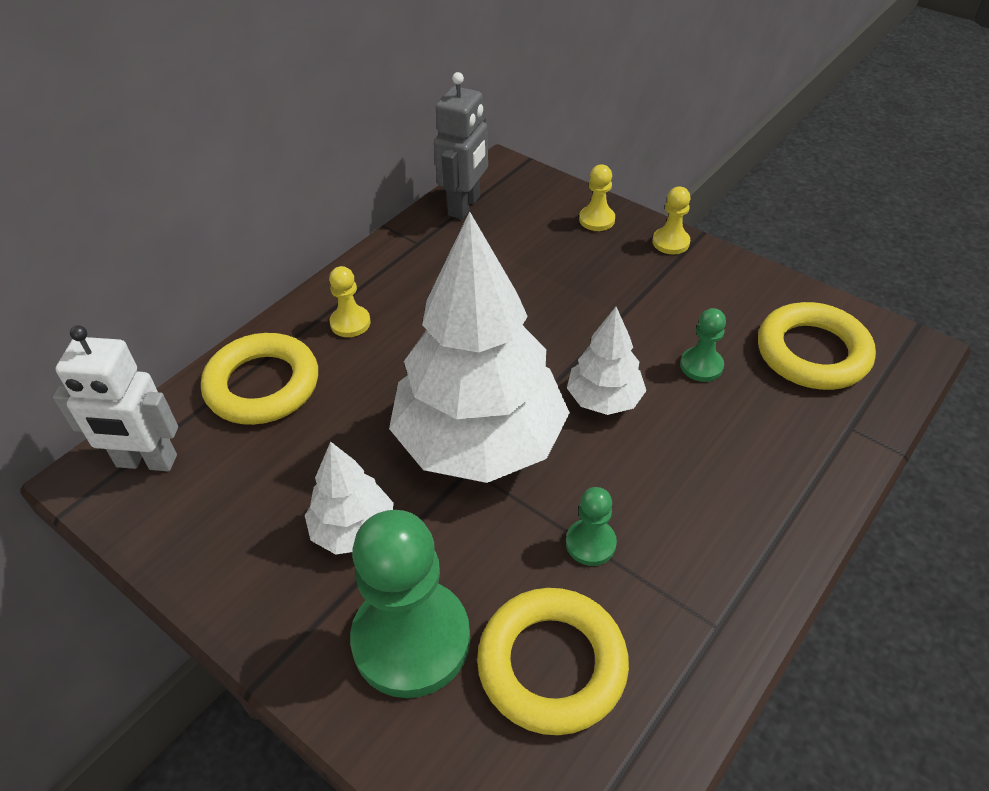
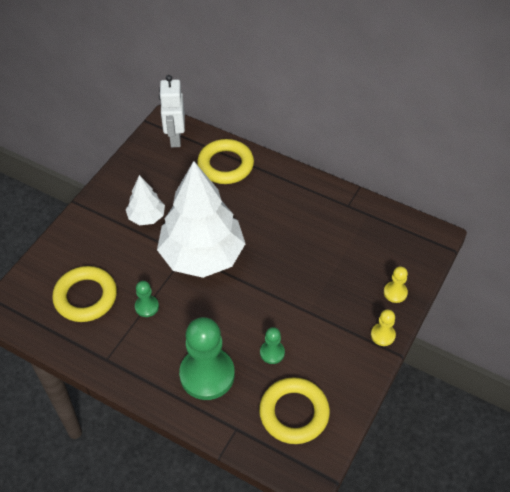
camera: 80 degrees right, 5 degrees up
(350, 323) = (275, 189): yellow pawn -> none
(411, 640) = (95, 247): green pawn -> green pawn (207, 374)
(465, 206) = (389, 222): grey robot -> none
(604, 399) = (238, 306): white tree -> none

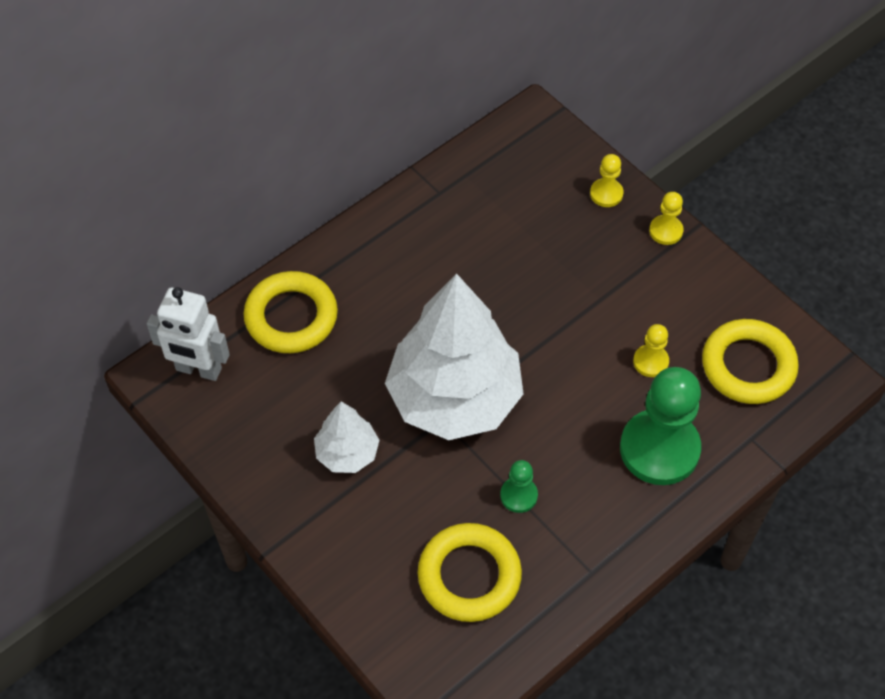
camera: 70 degrees left, 5 degrees up
(272, 353) = (650, 362): green pawn -> yellow pawn

